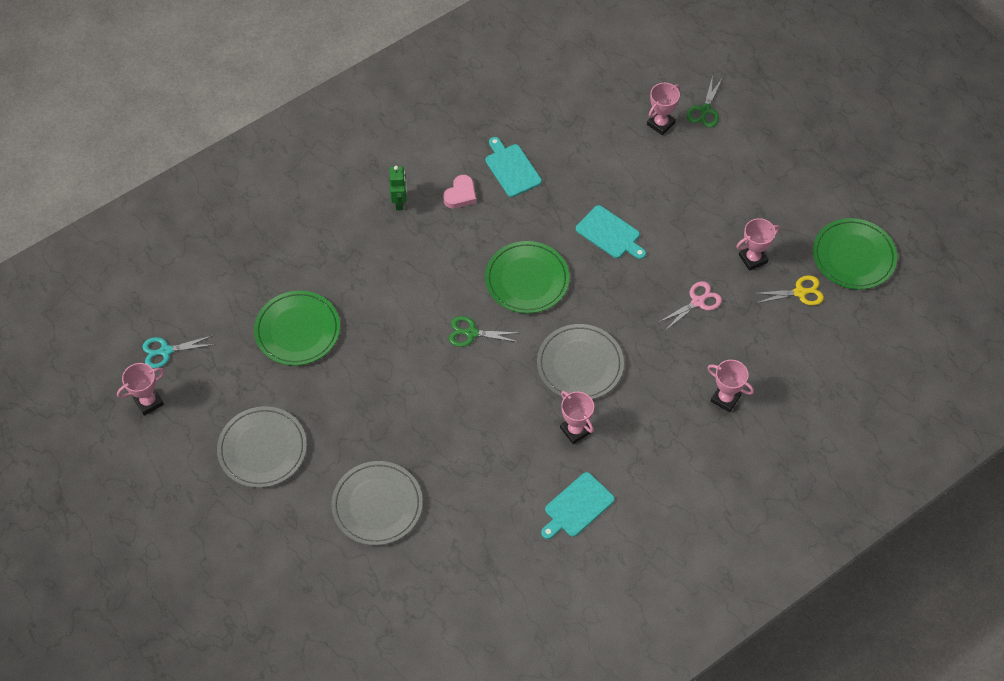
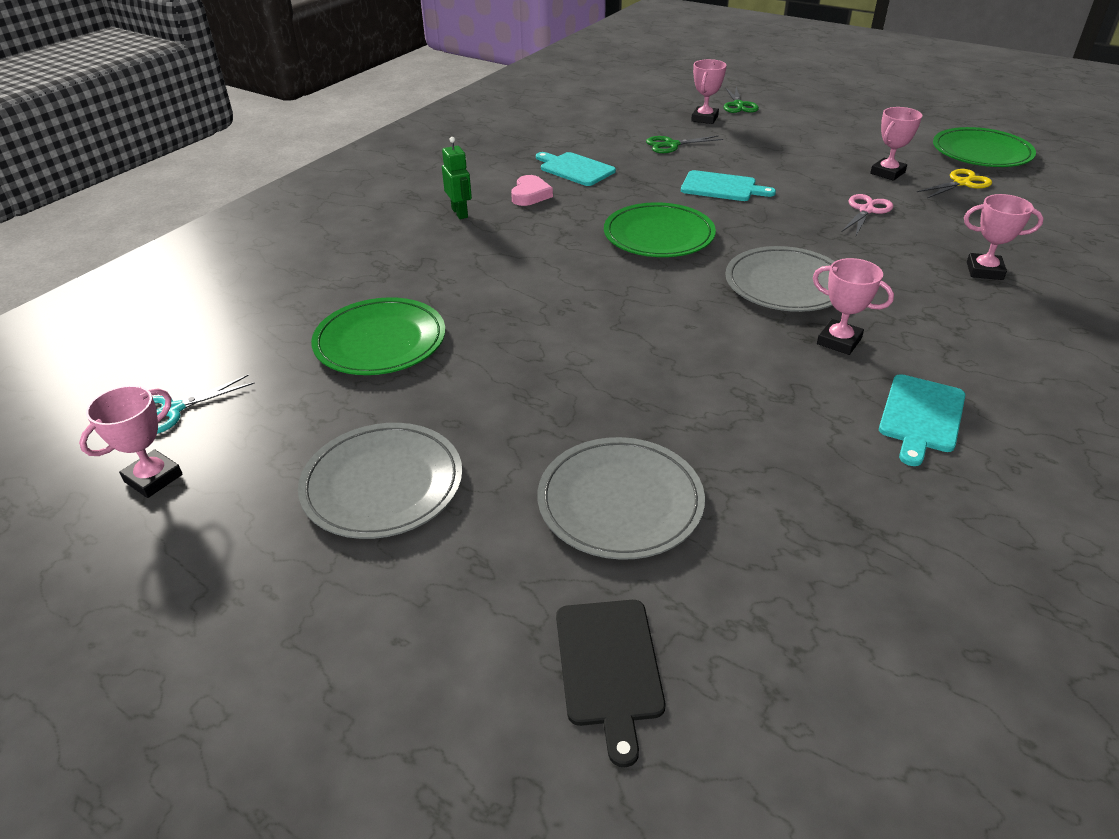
camera: 20 degrees left, 20 degrees down
(325, 593) = (609, 666): none -> black cutting board
(471, 333) = (626, 290): green scissors -> green scissors (671, 145)

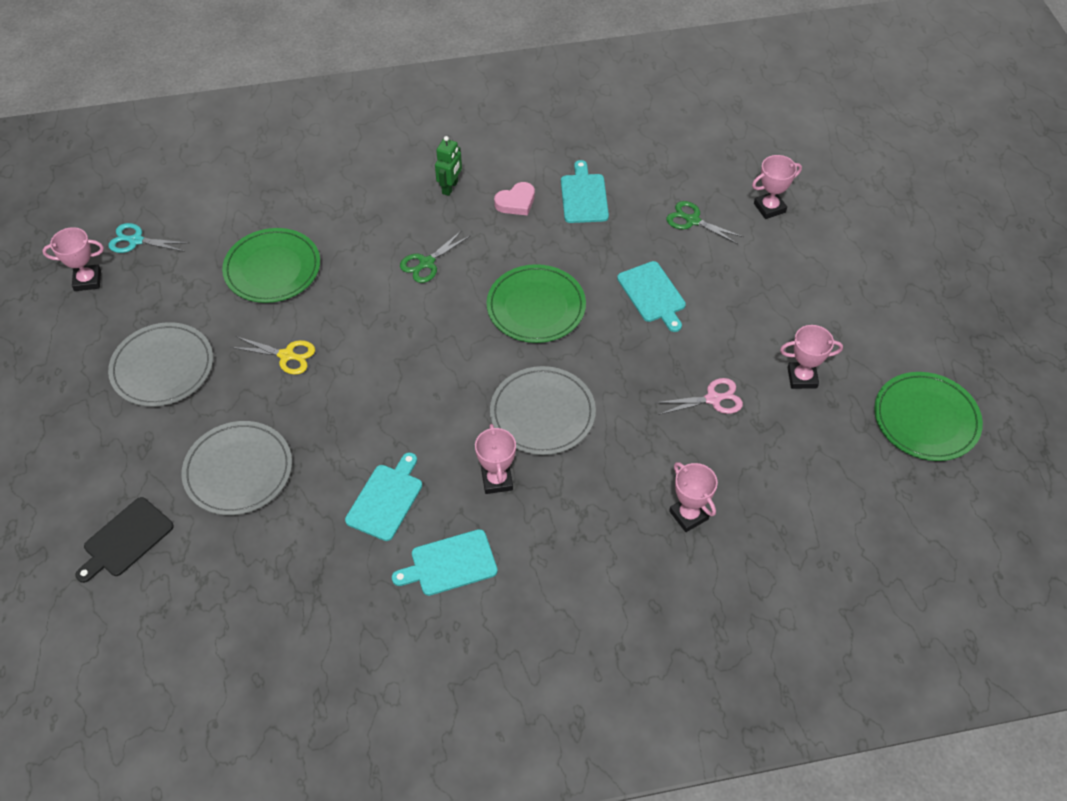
camera: 45 degrees right, 15 degrees up
(738, 105) = (827, 211): green scissors -> green scissors (427, 263)
(789, 416) = (386, 499): none -> turquoise cutting board
(961, 183) = (840, 434): yellow scissors -> yellow scissors (286, 355)

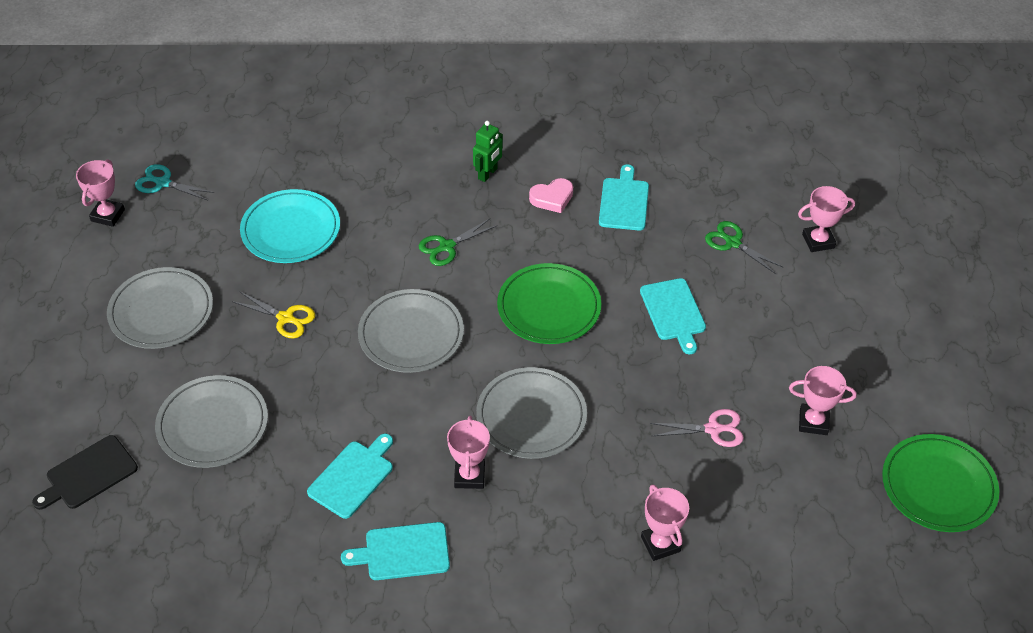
camera: 10 degrees right, 5 degrees down
(87, 280) = (107, 215): pink trophy -> pink trophy turned 75 degrees counterclockwise
(272, 269) = (291, 230): green plate -> turquoise plate
(411, 353) = (411, 334): none -> grey plate

